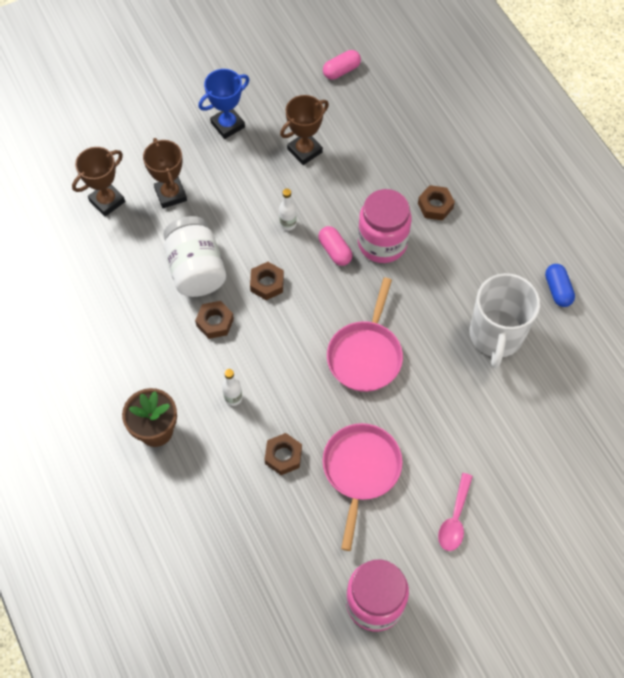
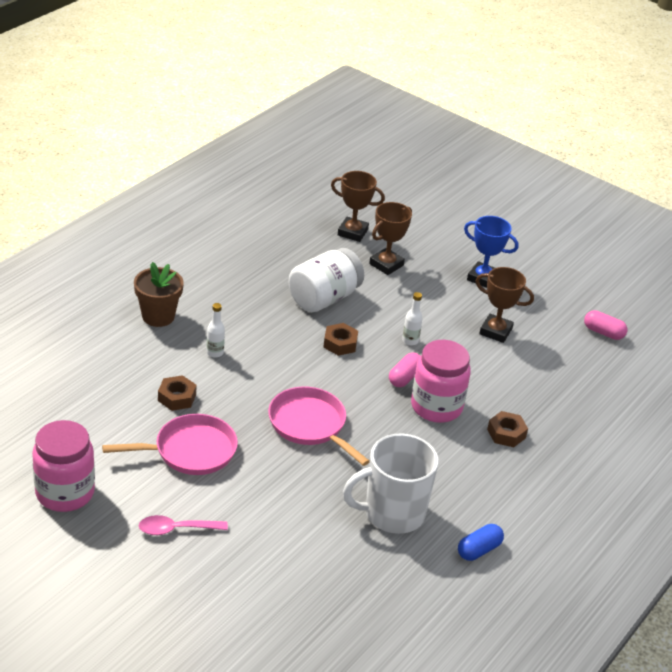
camera: 60 degrees right, 25 degrees down
(215, 322) = (280, 323): brown nut -> none
(365, 355) = (310, 425): pink pan -> pink pan turned 60 degrees clockwise

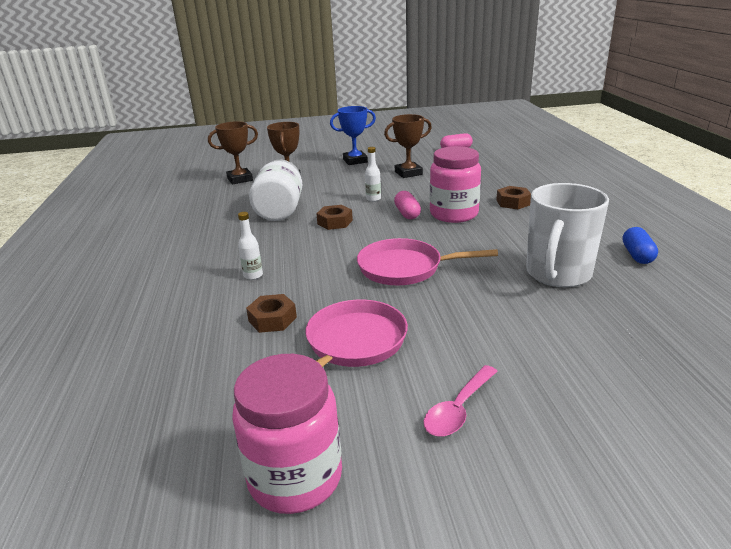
camera: 40 degrees left, 10 degrees down
(158, 316) = (162, 284): brown flower pot -> none

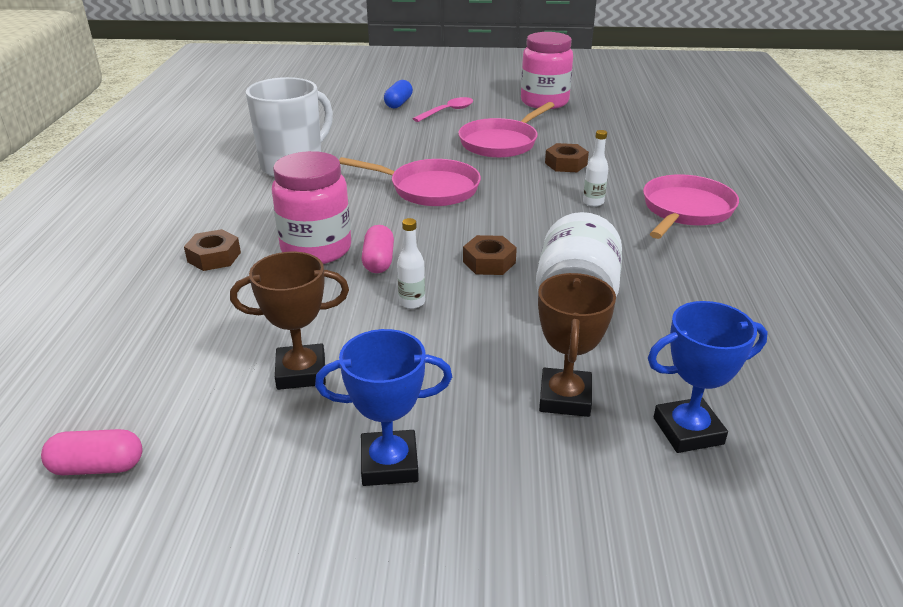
camera: 170 degrees left, 5 degrees up
(172, 279) = (685, 210): none -> pink pan
(240, 179) = (688, 431): brown trophy -> blue trophy
(637, 255) = (197, 171): blue capsule -> blue capsule (398, 103)

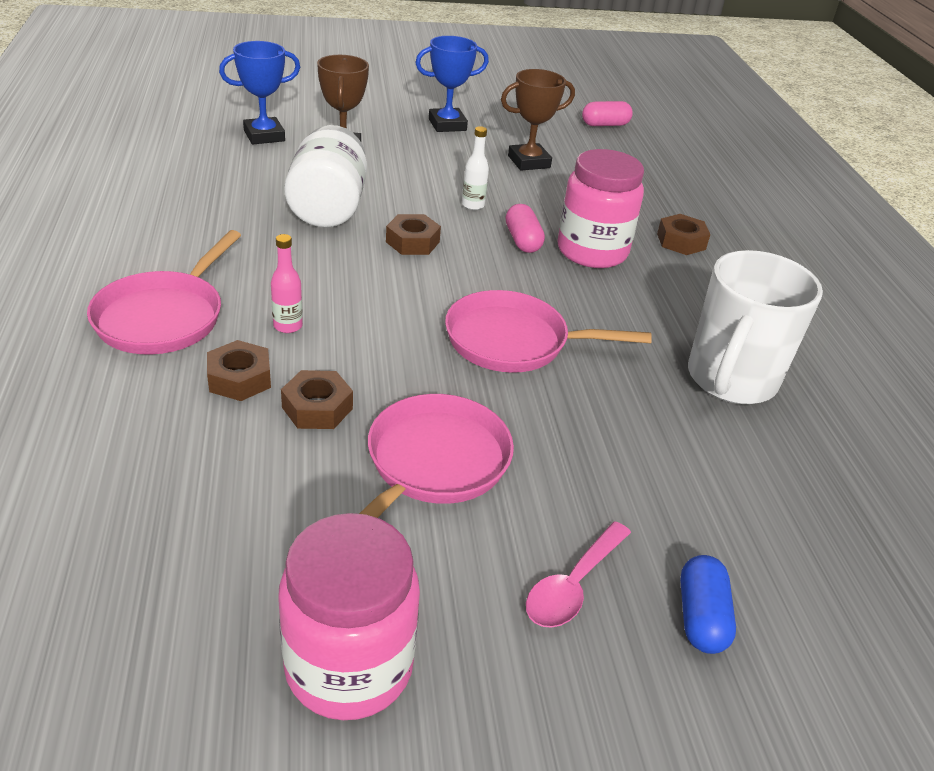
camera: 165 degrees right, 5 degrees up
(593, 202) = (288, 326): white bottle -> pink bottle
(616, 177) = (240, 379): none -> brown nut

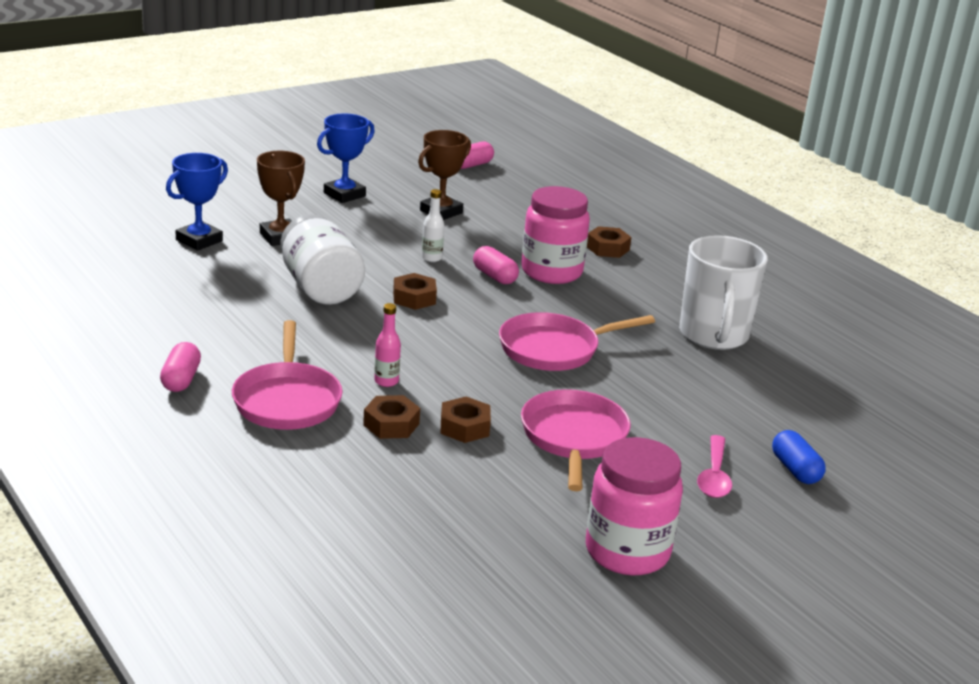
camera: 25 degrees left, 10 degrees down
(89, 265) = (181, 379): none -> pink capsule

